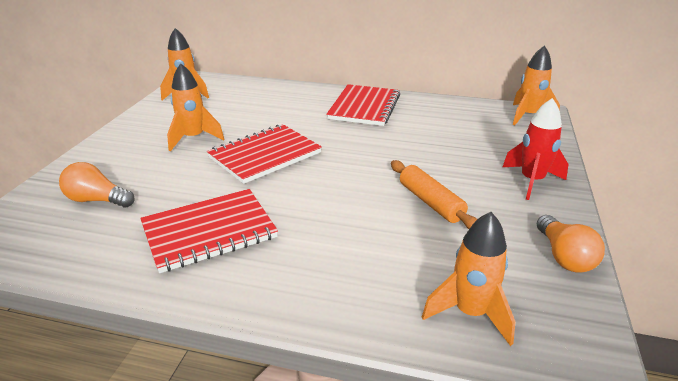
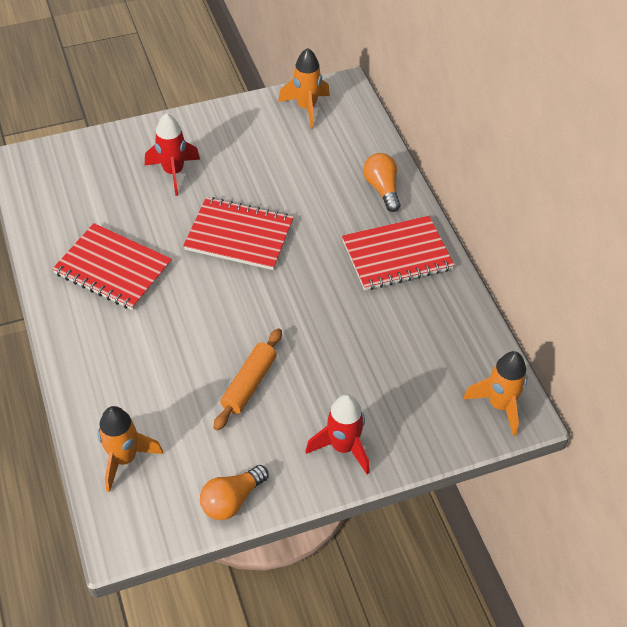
camera: 55 degrees right, 20 degrees up
(97, 200) = (104, 182): orange light bulb -> orange light bulb (382, 189)
(151, 161) = (173, 172): none -> red rocket
(194, 138) = (229, 172): orange rocket -> none

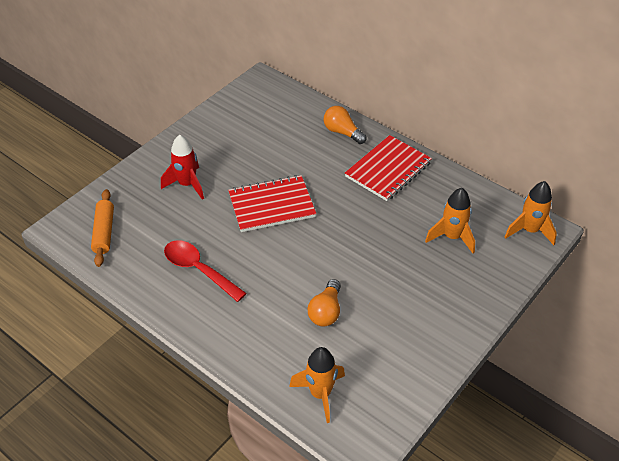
camera: 30 degrees left, 5 degrees down
(113, 268) = (199, 270): red notebook -> red spoon
(232, 500) = (418, 380): orange light bulb -> orange light bulb (326, 311)
(249, 384) = (363, 298): orange rolling pin -> orange rolling pin (104, 232)
(306, 108) = (246, 102): orange rocket -> orange rocket (452, 237)
(343, 447) = (459, 306): red rocket -> none

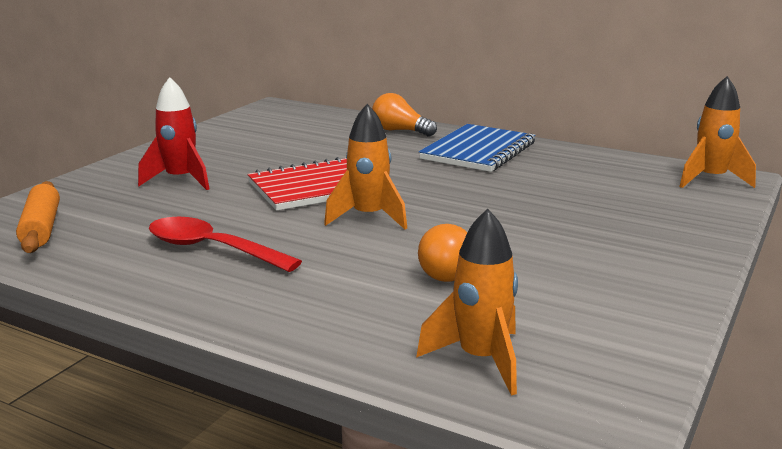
camera: 10 degrees left, 25 degrees down
(388, 169) = (478, 151): red notebook -> blue notebook
(452, 237) = (604, 192): orange rocket -> orange rocket (368, 217)

